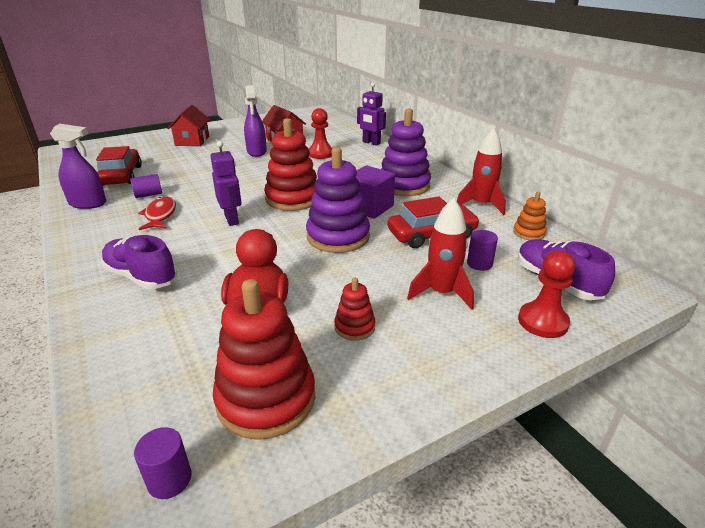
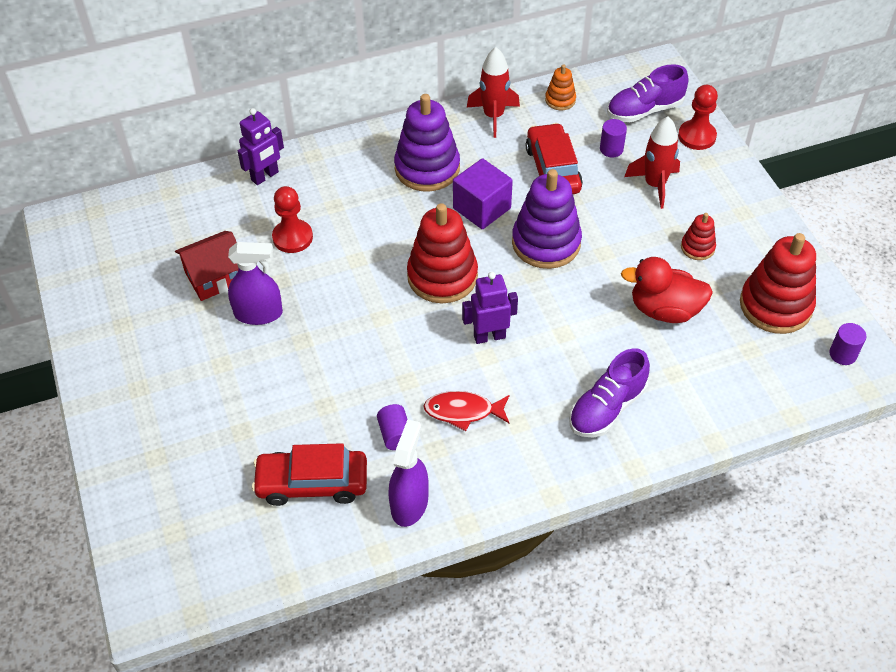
camera: 80 degrees left, 20 degrees up
(192, 141) = (172, 404): red house -> none

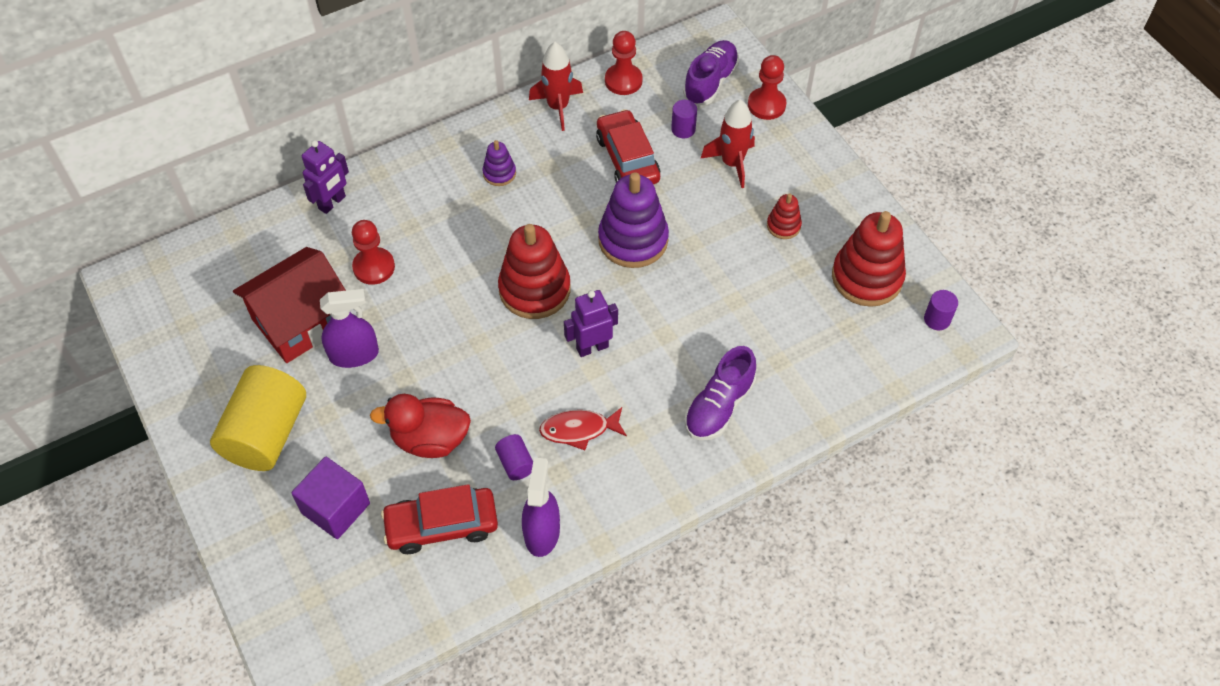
camera: 10 degrees left, 5 degrees up
(161, 374) = (266, 433): none -> yellow cylinder
(215, 277) = (301, 321): red house -> red house, size x1.51
(427, 168) = (499, 173): purple stacking toy -> purple stacking toy, size x0.49
(482, 208) = (562, 210): purple cube -> purple cube (336, 508)
(560, 100) = (623, 81): orange stacking toy -> red pawn
(644, 110) = (710, 82): purple shoe -> purple shoe turned 150 degrees clockwise
(664, 310) = (760, 296): red duck -> red duck (430, 439)

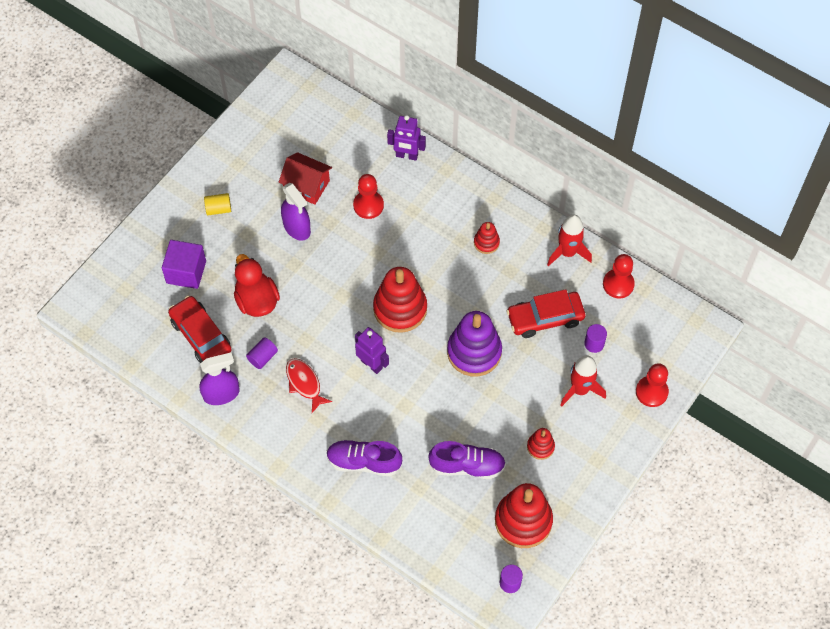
camera: 65 degrees right, 5 degrees up
(266, 433) = (218, 209): yellow cylinder -> yellow cylinder, size x0.43
(301, 321) = (306, 186): red house -> red house, size x0.66
(499, 173) = (486, 242): purple stacking toy -> red stacking toy
(627, 159) = (545, 318): red car -> red car turned 150 degrees counterclockwise
(710, 82) = (651, 344): purple shoe -> purple shoe (467, 466)

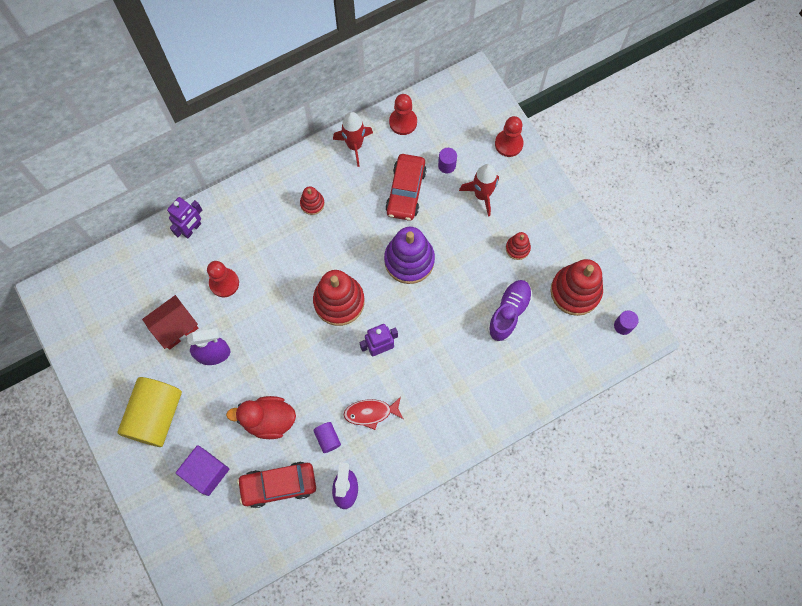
camera: 65 degrees left, 10 degrees up
(218, 209) = (156, 415): yellow cylinder -> yellow cylinder, size x2.32
(364, 462) = (467, 394): purple shoe -> none

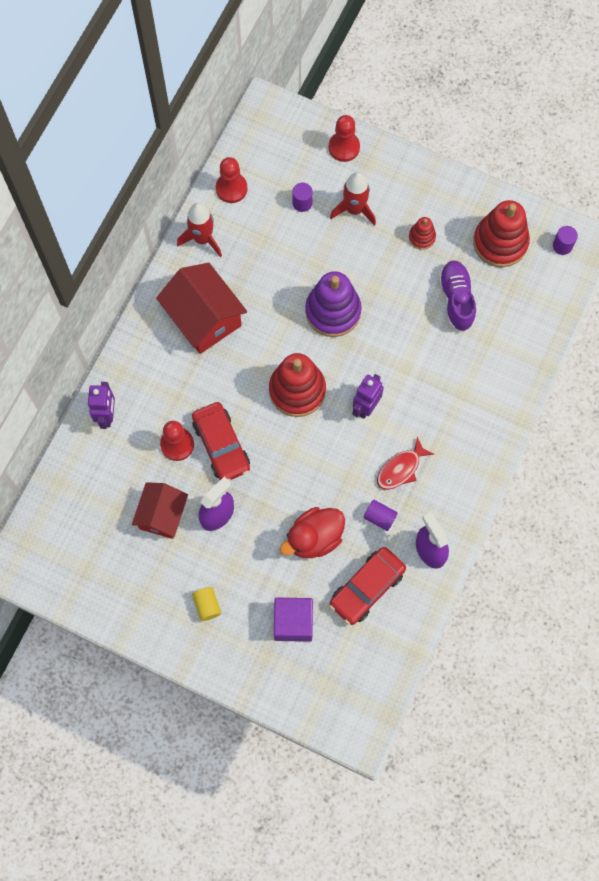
camera: 35 degrees left, 0 degrees up
(156, 415) = (207, 605): yellow cylinder -> yellow cylinder, size x0.43
(312, 204) = (204, 318): red stacking toy -> red house
(406, 191) = (282, 250): red car -> red car (221, 445)

